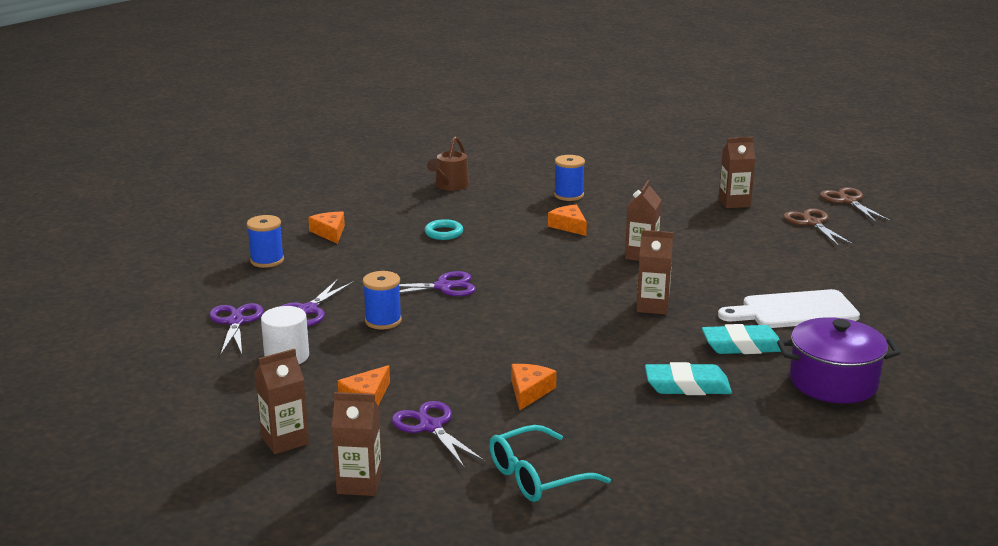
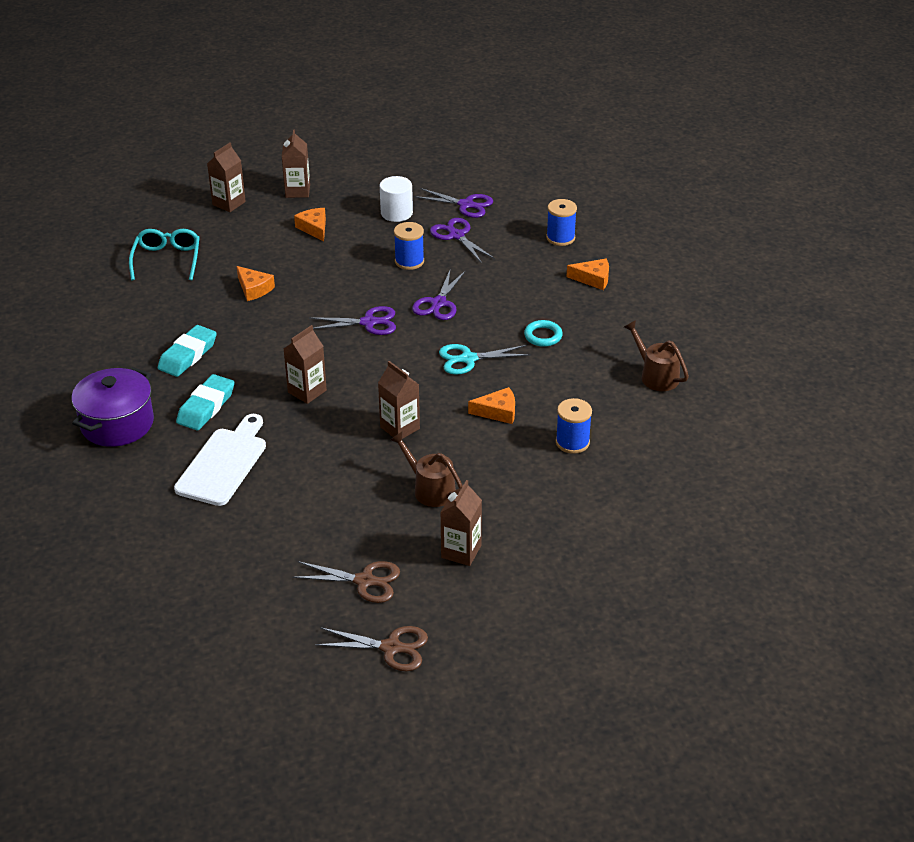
camera: 120 degrees right, 15 degrees up
(430, 426) = (257, 241): purple scissors -> purple scissors (369, 322)
(514, 253) = (468, 359): none -> turquoise scissors
(691, 227) = (430, 489): none -> brown watering can

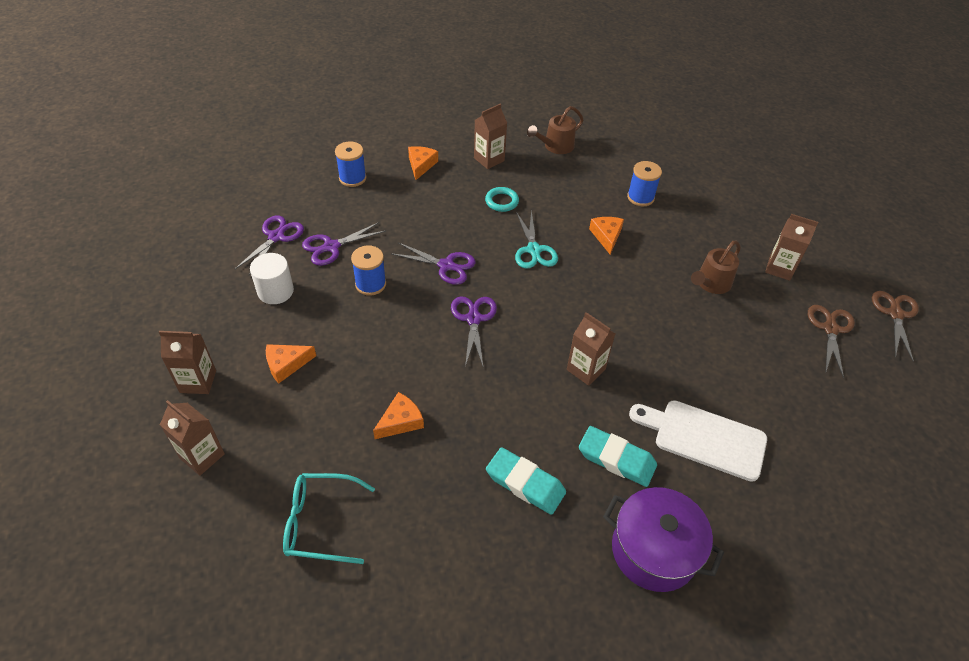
camera: 90 degrees left, 10 degrees up
(400, 428) = (634, 300): brown carton -> brown carton (489, 159)

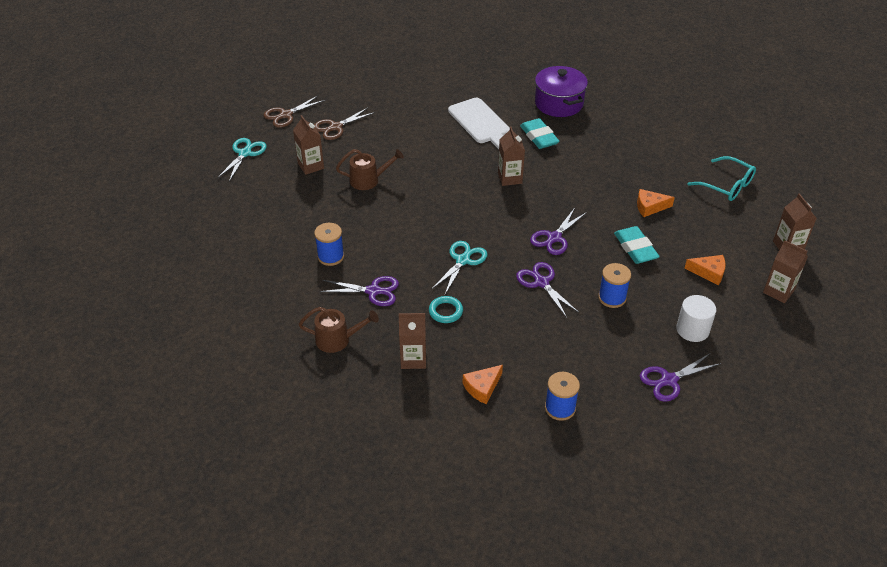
camera: 140 degrees left, 5 degrees down
(331, 247) = (625, 345): purple scissors -> purple scissors (373, 291)
(525, 483) = (599, 150): turquoise eraser -> turquoise eraser (635, 248)
(606, 236) = (396, 242): orange cheese -> none
(850, 248) = (245, 153): none -> turquoise scissors

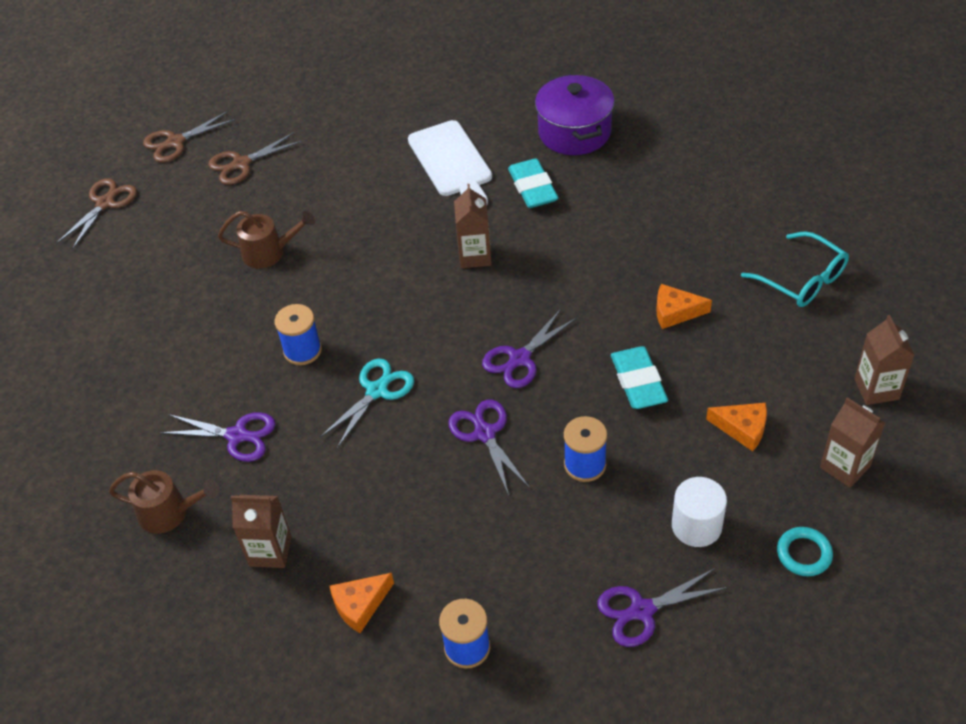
camera: 10 degrees right, 5 degrees up
(245, 153) = (105, 203): turquoise scissors -> brown scissors
(311, 166) = (192, 226): brown carton -> none
(331, 256) = (189, 376): blue spool -> blue spool (302, 350)
(445, 311) = (333, 475): turquoise ring -> turquoise ring (804, 554)

